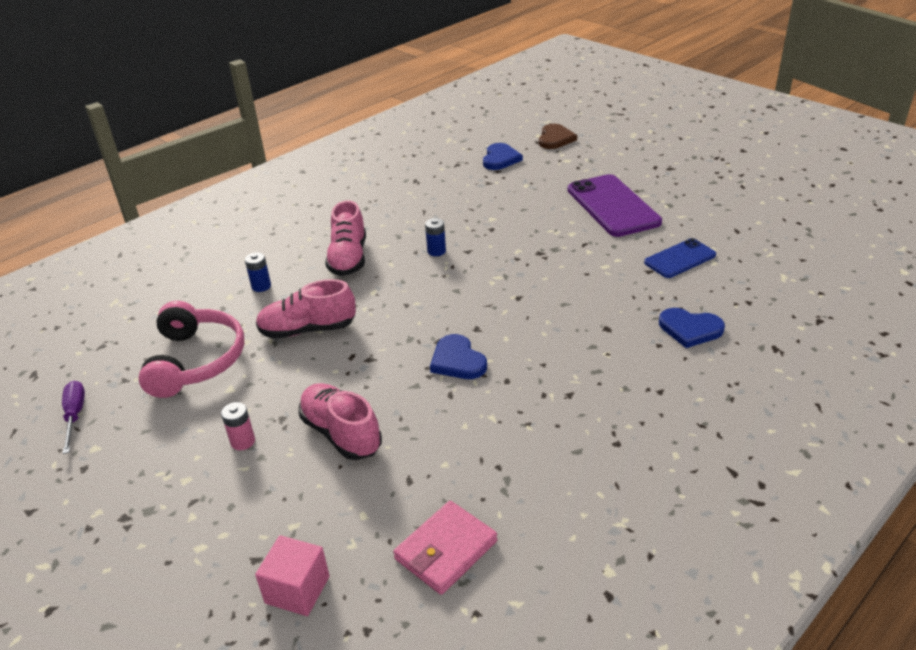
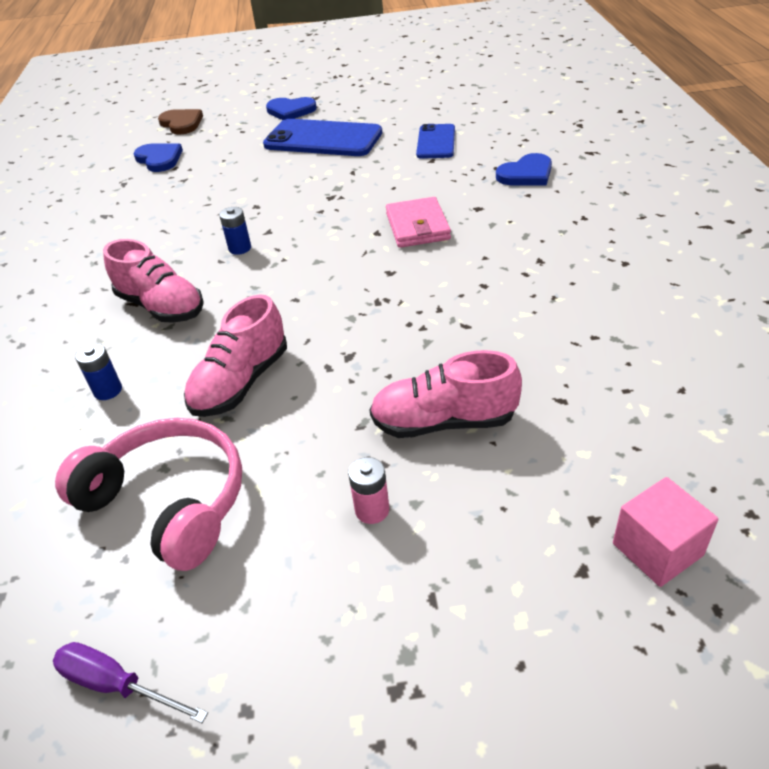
camera: 50 degrees left, 5 degrees up
(446, 550) = (679, 413): pink wallet -> pink wallet (417, 226)
(457, 360) = (422, 301): blue heart -> blue heart (290, 111)
(613, 206) = (323, 139): purple phone -> blue phone

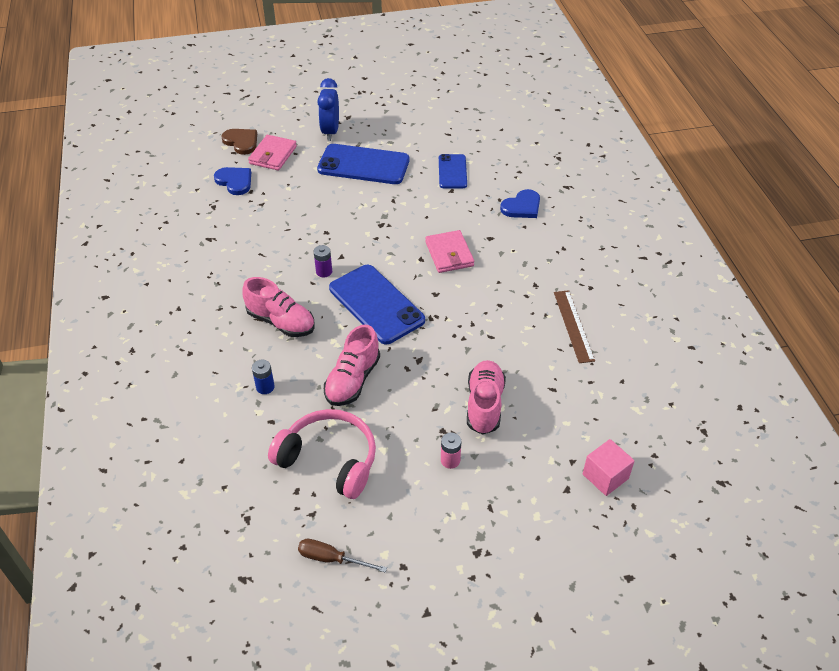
camera: 10 degrees left, 5 degrees up
(117, 685) = (331, 559): purple screwdriver -> brown screwdriver
(214, 134) = (273, 155): none -> pink wallet
(240, 248) = (324, 272): blue battery -> purple battery
(290, 111) = (330, 132): blue heart -> blue clock
(301, 285) = (376, 304): none -> blue phone
(444, 422) = (484, 405): pink shoe -> pink shoe turned 105 degrees clockwise
(598, 311) = (573, 326): none -> brown ruler

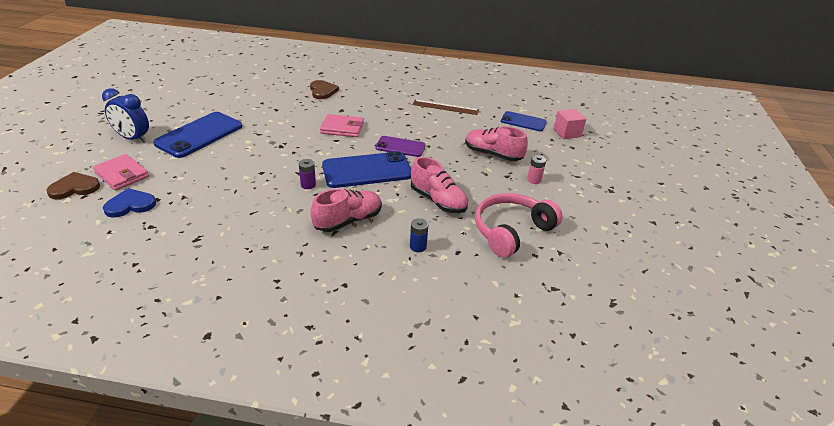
camera: 70 degrees left, 10 degrees down
(331, 559) = (603, 252): brown screwdriver -> none
(443, 314) = (400, 147): none -> purple phone
(452, 171) = (256, 103): blue phone -> blue phone (523, 122)
(522, 207) = (322, 91): blue heart -> brown heart

